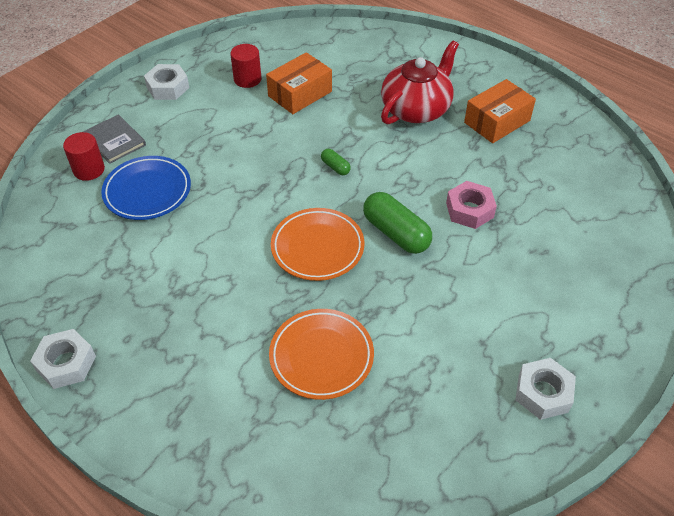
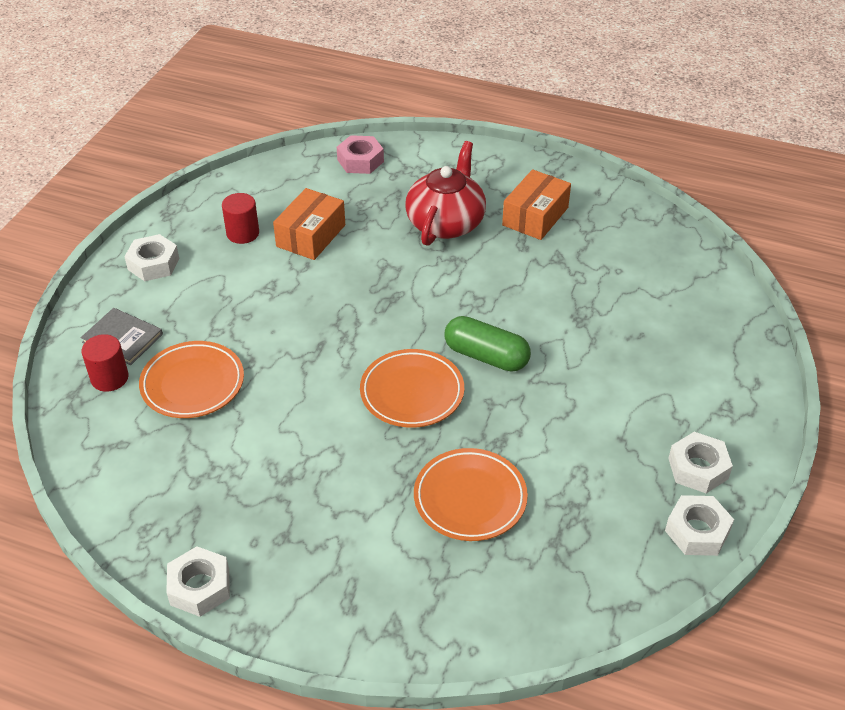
camera: 20 degrees left, 5 degrees down
(147, 191) = (192, 384): blue plate -> orange plate
(335, 167) = (389, 305): green capsule -> none
(469, 210) = (549, 313): pink nut -> pink nut (360, 161)
(515, 454) = (697, 531): none -> white nut

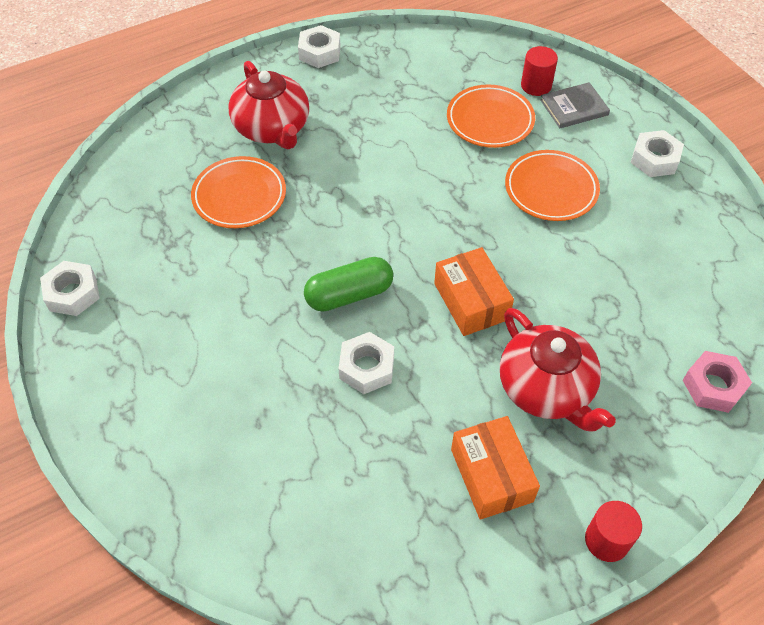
camera: 130 degrees right, 10 degrees up
(243, 233) = (653, 231): red cylinder -> red cylinder (606, 540)
(311, 236) = (611, 275): orange box -> orange box (471, 301)
(360, 540) = (272, 128): none -> red teapot
(412, 392) = (360, 226): orange plate -> orange plate (551, 189)
(698, 468) = (108, 339): white nut -> white nut (366, 367)

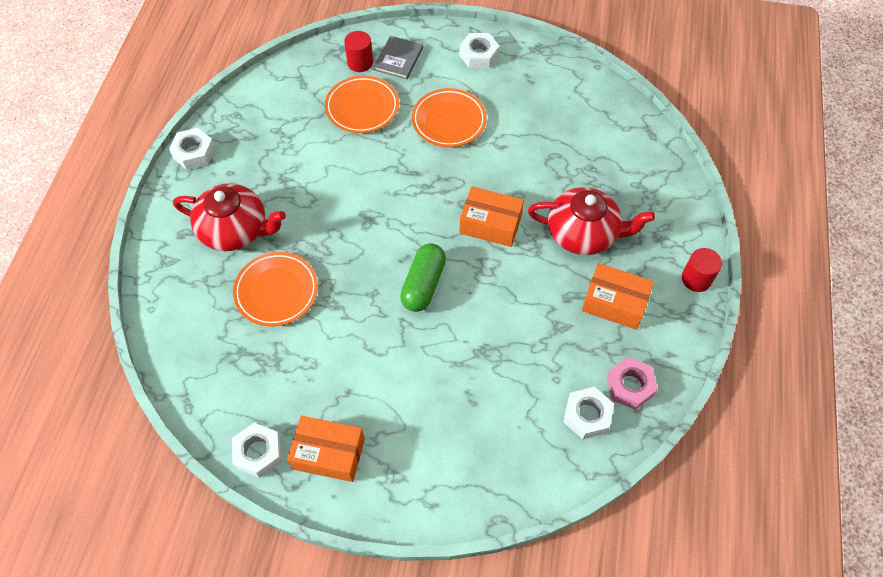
camera: 50 degrees left, 5 degrees up
(111, 344) = (328, 453): none -> orange box
(366, 367) = (487, 314): white nut -> white nut (587, 415)
(713, 386) = (649, 157): pink nut -> pink nut (630, 386)

